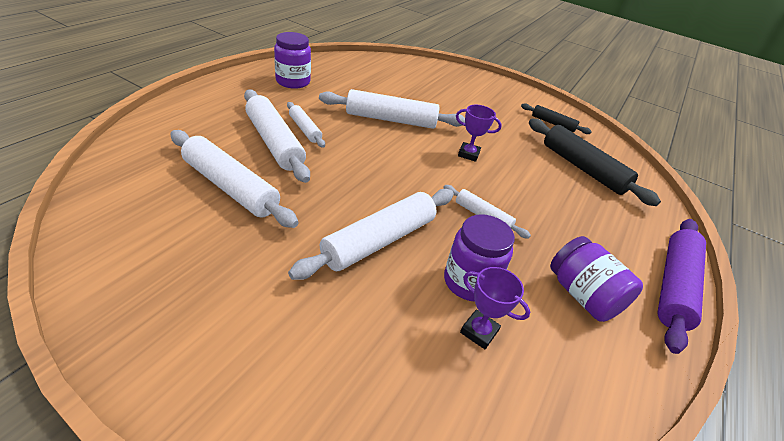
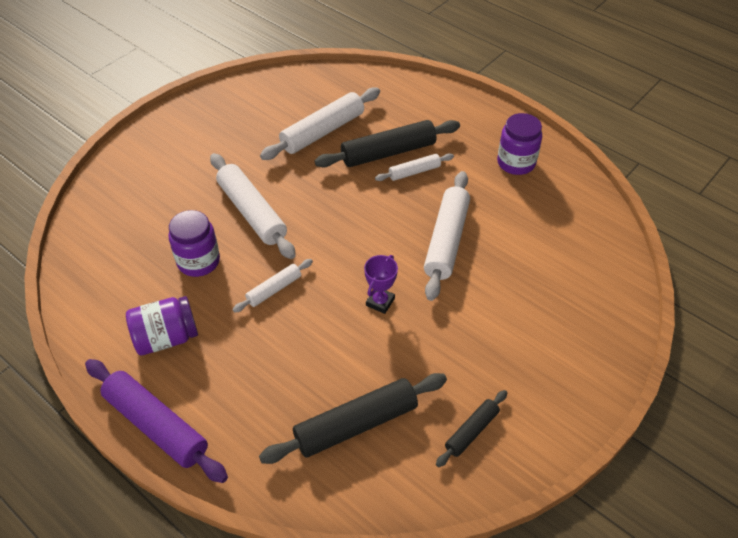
camera: 105 degrees right, 10 degrees up
(274, 142) = (388, 152): white rolling pin -> black rolling pin
(479, 332) = (153, 257): purple trophy -> none

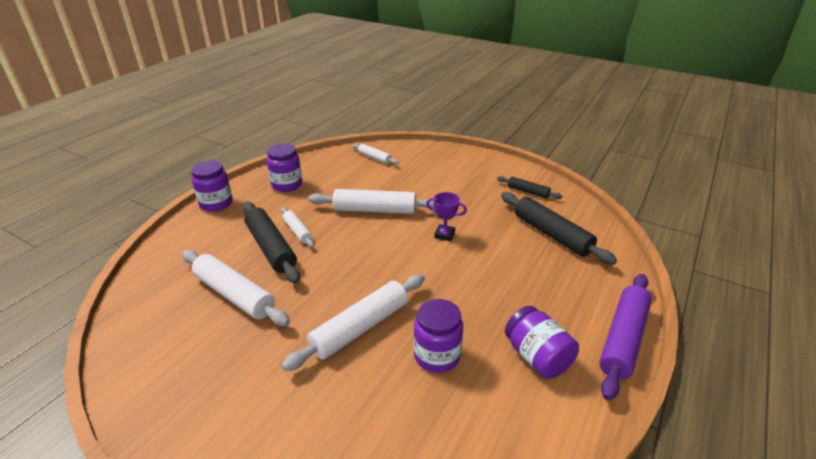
camera: 100 degrees left, 15 degrees down
(274, 289) = (453, 294): white rolling pin -> white rolling pin (374, 158)
(479, 109) = (216, 204): none -> purple jar

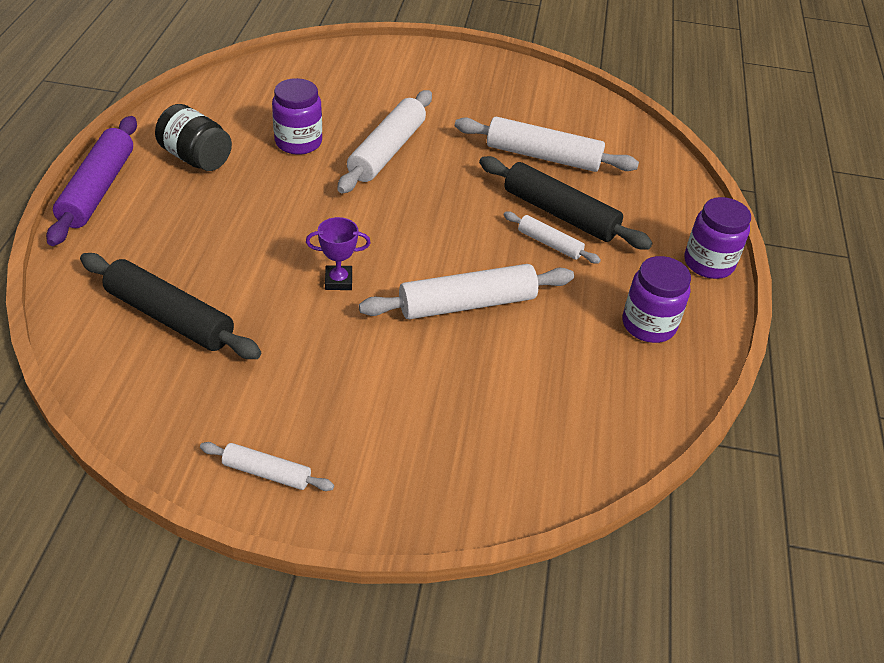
camera: 155 degrees right, 10 degrees up
(374, 158) = (555, 441): white rolling pin -> white rolling pin (267, 472)
(528, 192) = (211, 411): black rolling pin -> none
(537, 357) = (196, 158): purple jar -> black jar

